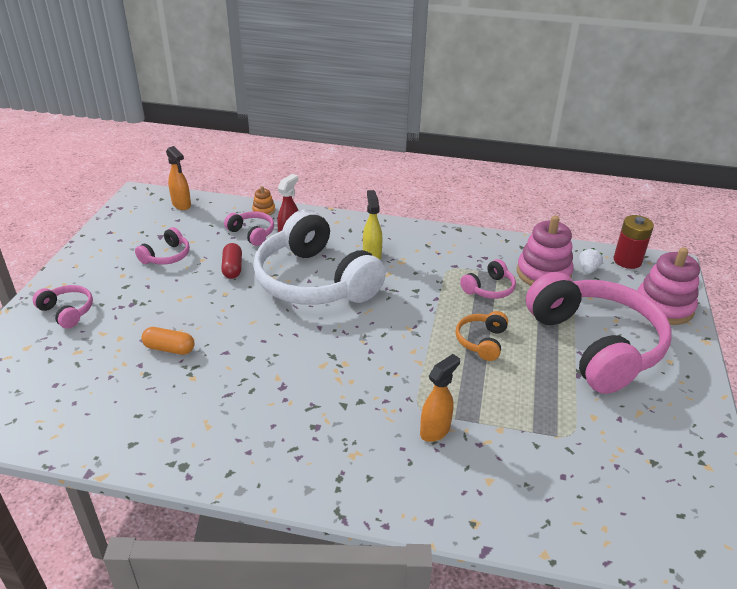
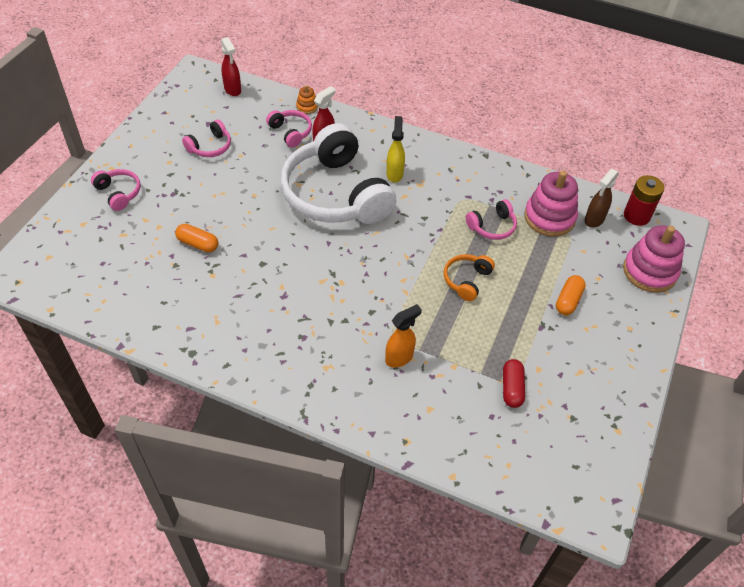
camera: 10 degrees right, 15 degrees up
(181, 205) = (233, 90): orange spray bottle -> red spray bottle
(232, 268) = (266, 169): red capsule -> red capsule (512, 388)
(588, 269) = (594, 220): white strawberry -> brown spray bottle
(595, 345) = (568, 300): pink headphones -> orange capsule

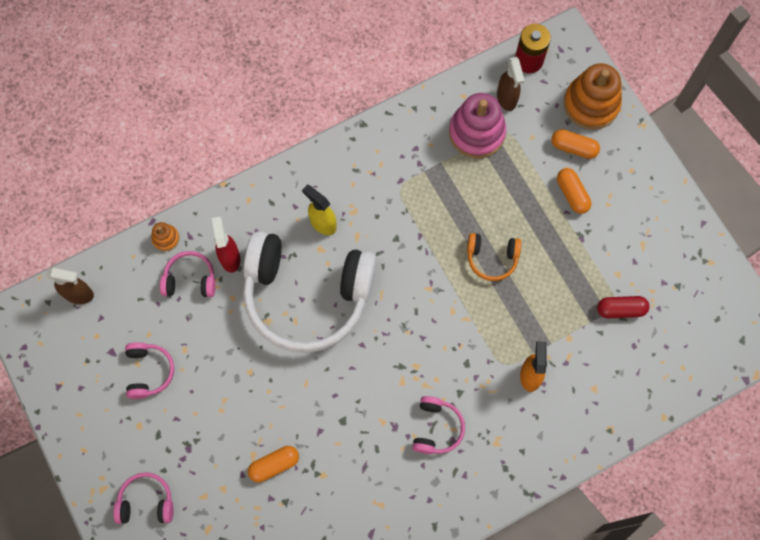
camera: 50 degrees left, 20 degrees up
(233, 90) = (79, 294): red spray bottle -> brown spray bottle
(466, 280) = (492, 258): orange headphones -> orange headphones turned 60 degrees counterclockwise
(492, 226) = (450, 189): pink headphones -> pink headphones (436, 428)
(512, 388) = (620, 309): red capsule -> red capsule turned 45 degrees counterclockwise
(604, 280) = (573, 148): none -> orange capsule
(649, 271) = (591, 104): pink stacking toy -> orange stacking toy

